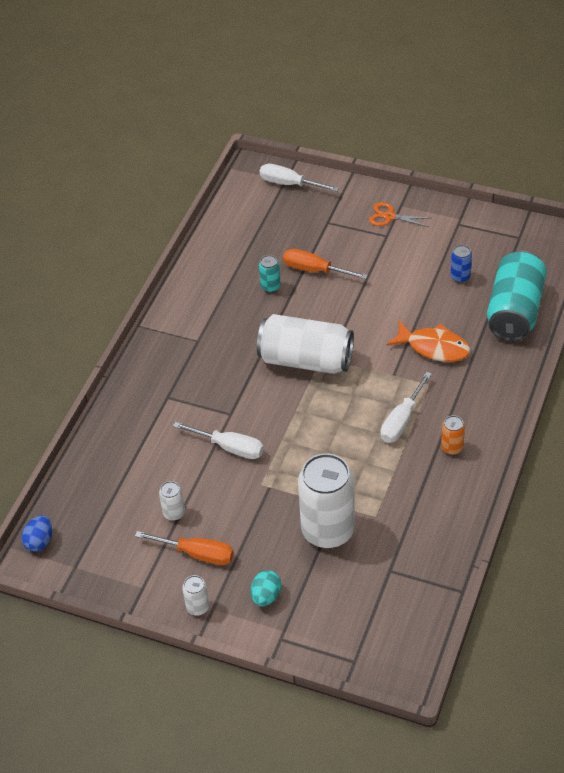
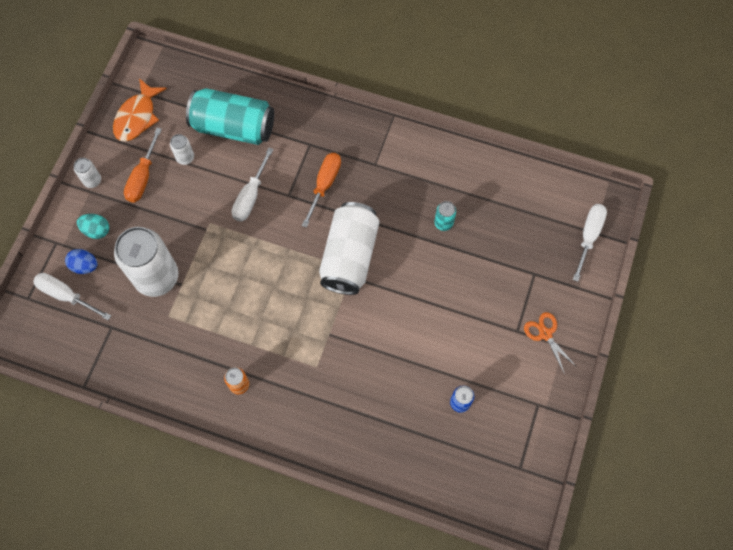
camera: 85 degrees right, 20 degrees up
(39, 541) = (166, 65): blue egg -> blue egg (85, 266)
(315, 270) = (466, 263): orange screwdriver -> orange screwdriver (324, 185)
(389, 216) = (545, 334): orange scissors -> orange scissors turned 45 degrees counterclockwise
(402, 420) = (274, 341): white screwdriver -> white screwdriver (66, 296)
(434, 347) = (363, 373): orange fish -> orange fish (137, 117)
(514, 311) = (412, 455): turquoise can -> turquoise can (234, 127)

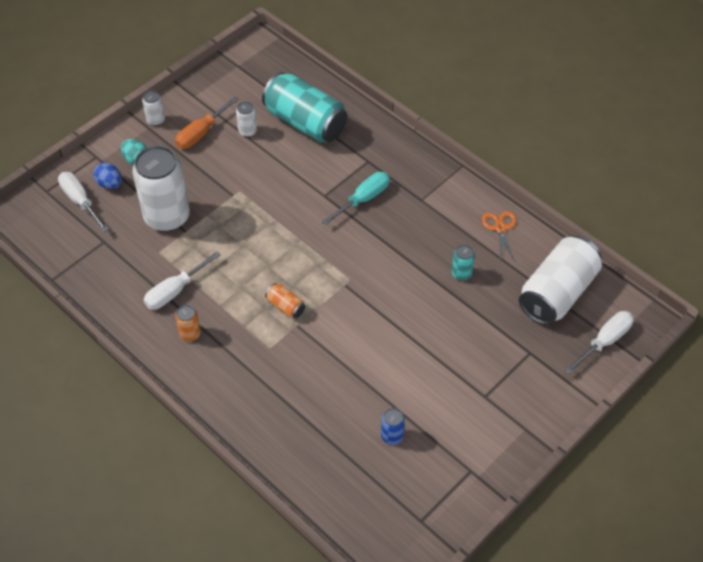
camera: 25 degrees right, 15 degrees down
(137, 117) = (224, 84): orange fish -> none
(251, 196) = (289, 183): white screwdriver -> white screwdriver (175, 290)
(310, 320) = (285, 306): none -> orange can
(324, 185) = (363, 199): orange screwdriver -> turquoise screwdriver
(349, 256) = (353, 267): white can -> white can (557, 293)
(545, 334) = (512, 410): orange scissors -> orange scissors (500, 228)

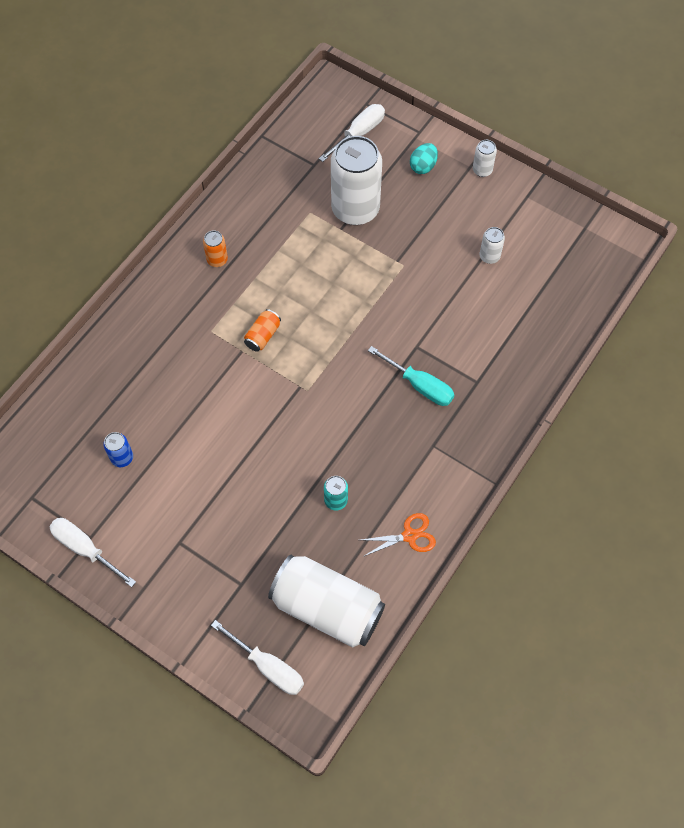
camera: 80 degrees right, 10 degrees up
(110, 184) = (386, 152): blue egg -> none
(175, 290) = (265, 236): white screwdriver -> white screwdriver (85, 549)
(201, 133) = (475, 214): orange screwdriver -> none
(305, 122) = (518, 309): turquoise can -> none

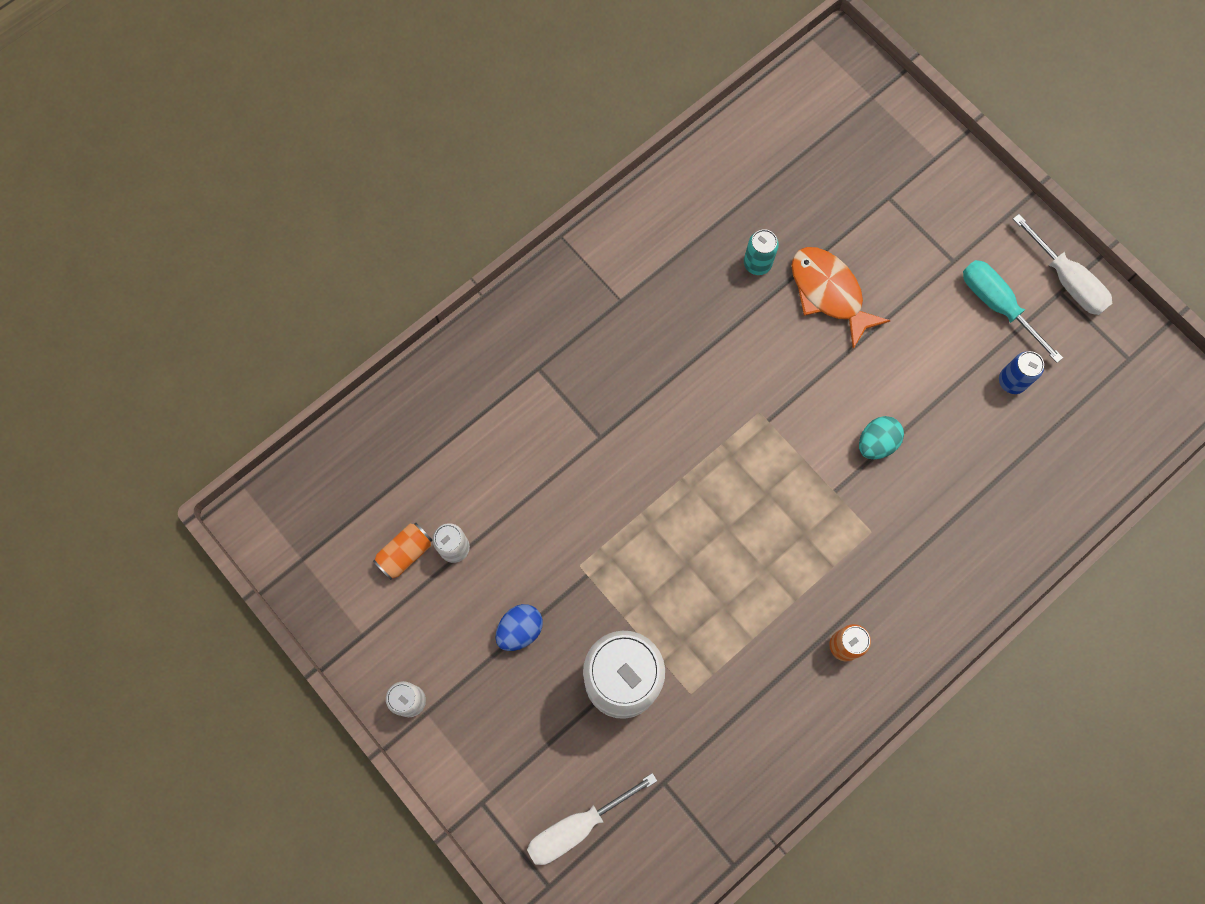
camera: 165 degrees left, 10 degrees up
(263, 336) = (802, 506): orange can -> orange can (405, 553)
(268, 666) = (874, 107): white screwdriver -> none
(274, 491) = (829, 293): none -> orange fish
(327, 608) = (796, 149): white can -> none
(409, 535) = (682, 202): orange scissors -> none
(419, 385) = (613, 382): turquoise screwdriver -> turquoise screwdriver (997, 305)
(423, 166) = (497, 733): turquoise egg -> turquoise egg (876, 443)
(429, 221) = (520, 630): none -> blue egg

